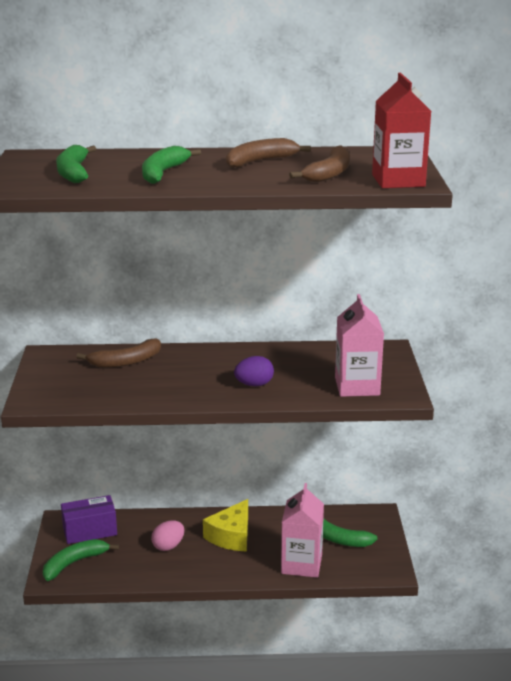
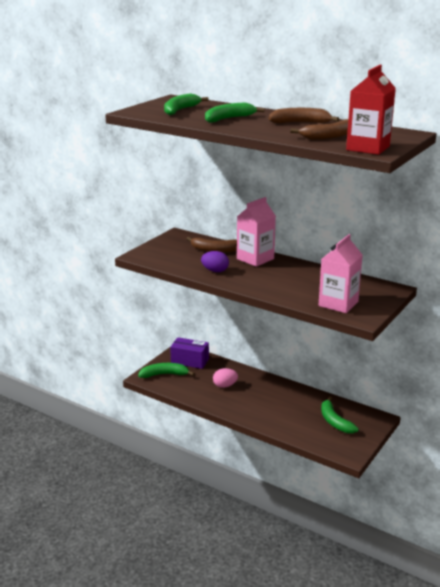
camera: 35 degrees right, 0 degrees up
(231, 536) = (268, 394): yellow cheese -> none
(254, 384) = (273, 283): purple egg -> purple egg (215, 271)
(301, 564) = (295, 427): pink carton -> pink carton (255, 259)

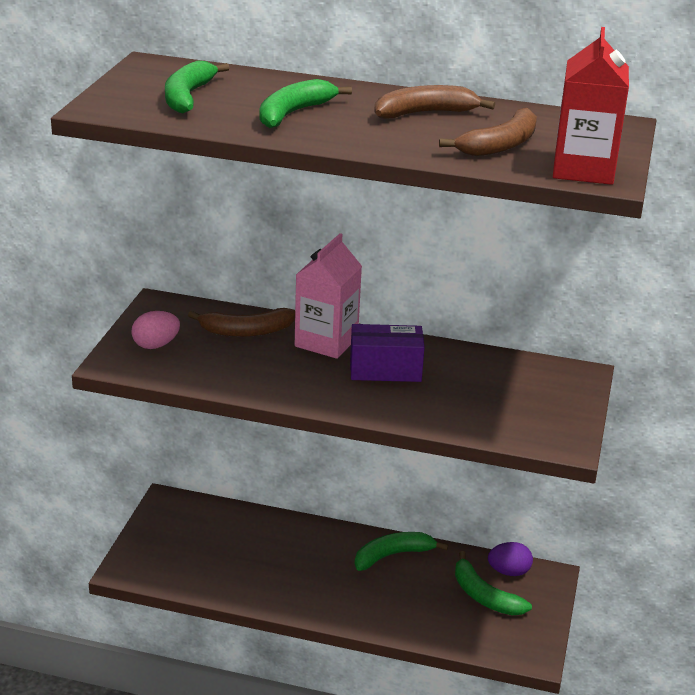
camera: 20 degrees left, 5 degrees up
(164, 374) = (160, 557): green banana -> green banana (393, 555)
(190, 361) = (193, 520): purple box -> purple box (385, 370)
(215, 271) = (271, 379): purple egg -> purple egg (509, 572)
(225, 385) = (276, 560): pink egg -> pink egg (156, 345)
(338, 304) = (512, 419): pink carton -> none

